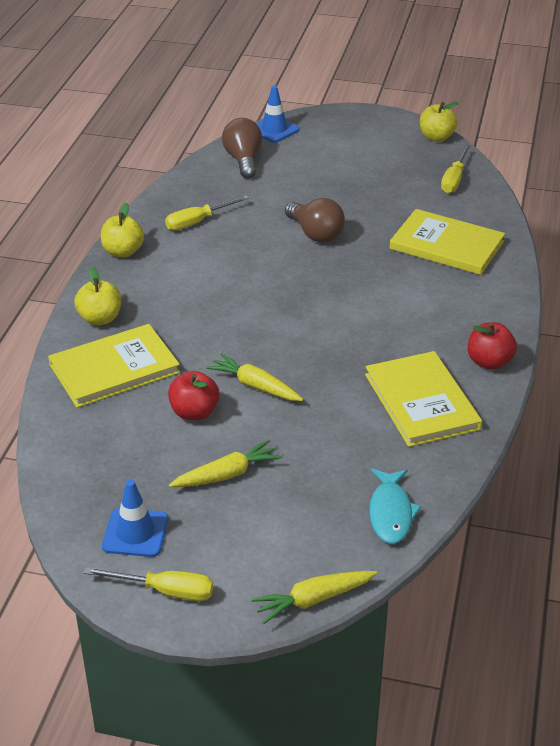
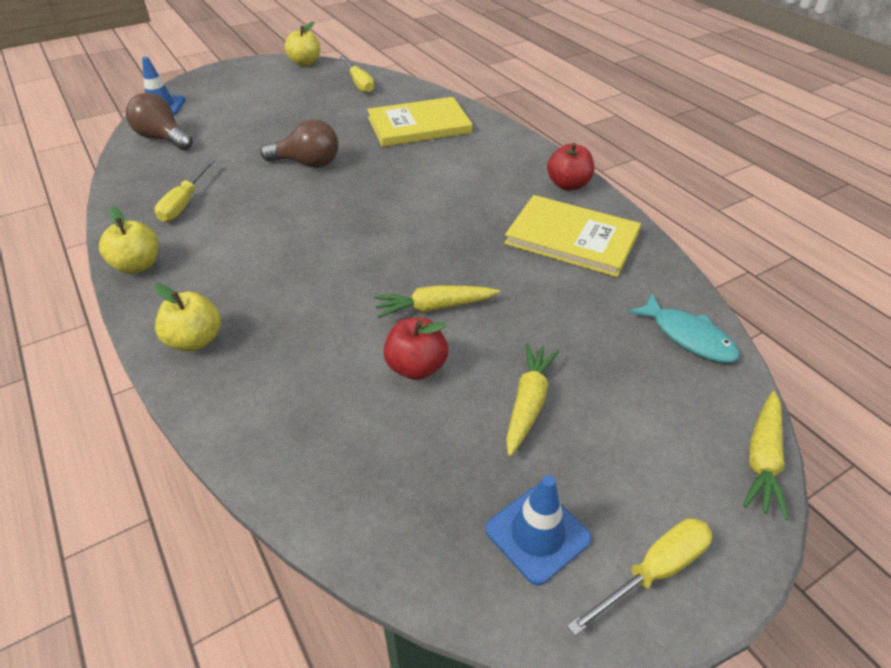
camera: 45 degrees left, 5 degrees up
(114, 368) = (278, 379): yellow book -> none

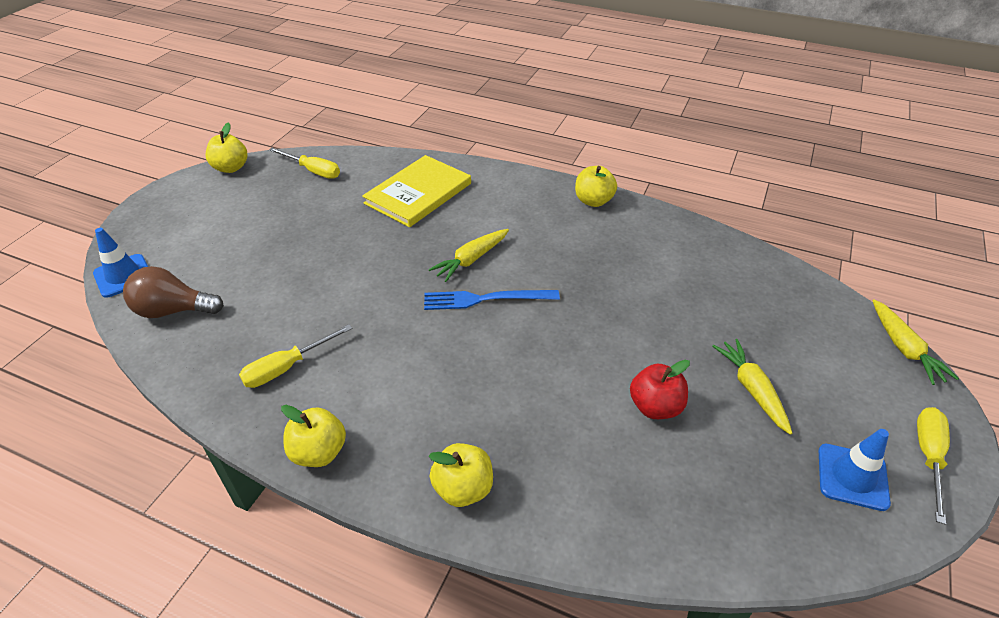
camera: 35 degrees left, 0 degrees up
(184, 203) = (286, 367): yellow screwdriver -> yellow screwdriver turned 75 degrees clockwise
(307, 163) = (360, 272): brown light bulb -> none
(377, 220) = (485, 299): none -> blue fork
(434, 307) = (613, 352): yellow carrot -> yellow carrot (471, 260)
(568, 185) = (593, 201): red apple -> yellow apple
(572, 238) = (643, 245): yellow book -> none
(688, 336) = (787, 286): turquoise fish -> none

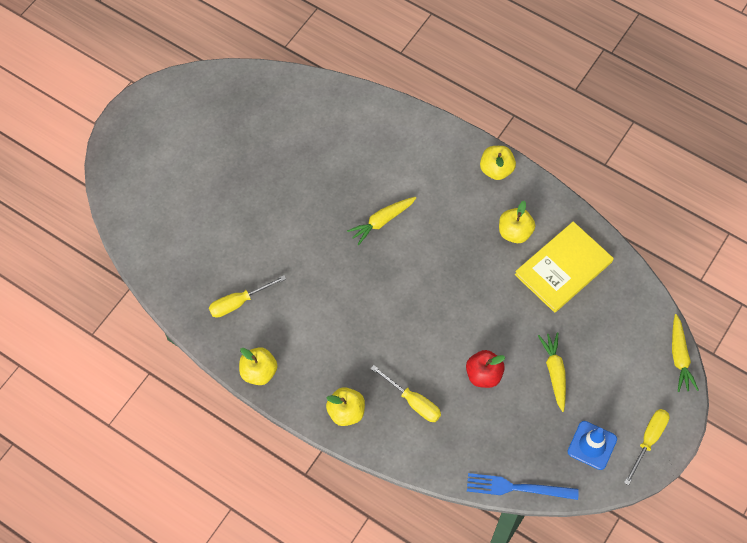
camera: 10 degrees right, 20 degrees up
(123, 276) = (116, 197): blue traffic cone -> none
(173, 310) = (157, 238): brown light bulb -> none
(231, 168) = (191, 80): yellow apple -> yellow apple (514, 232)
(313, 171) = (262, 95): yellow screwdriver -> yellow screwdriver (413, 401)
(418, 193) = (349, 138): yellow book -> yellow book (563, 268)
(485, 299) = (386, 263): blue fork -> blue fork (517, 488)

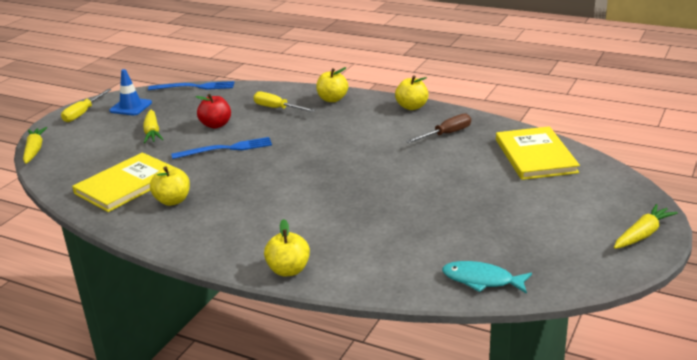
camera: 175 degrees right, 35 degrees down
(168, 244) = (535, 156): none -> yellow book
(239, 302) = (446, 134): yellow screwdriver -> brown screwdriver
(274, 89) = (482, 280): none -> turquoise fish
(382, 221) = (318, 192): yellow carrot -> yellow carrot (642, 234)
(469, 318) = (226, 149): none -> blue fork
(496, 170) = (186, 242): yellow apple -> yellow apple (288, 270)

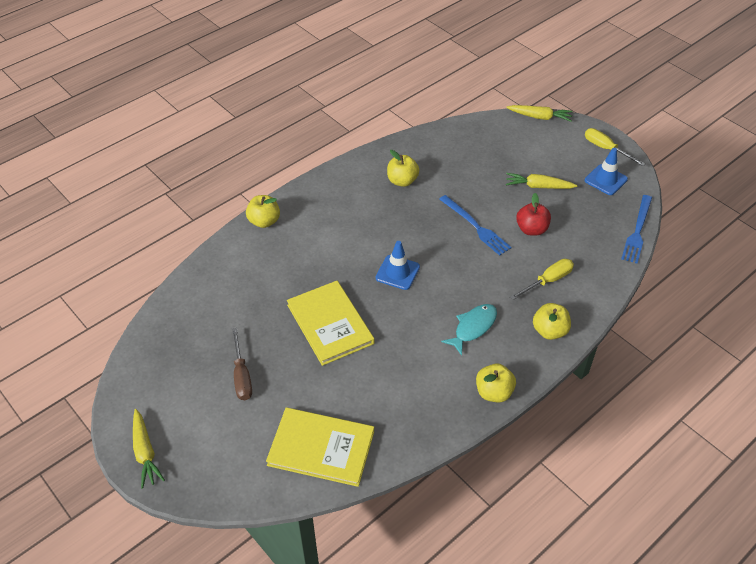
camera: 110 degrees right, 20 degrees up
(126, 184) = (445, 160): yellow book -> yellow book (330, 324)
(226, 149) = (475, 226): blue fork -> blue fork turned 45 degrees counterclockwise
(314, 171) = (397, 272): none -> blue traffic cone
(446, 134) = (411, 395): brown screwdriver -> brown screwdriver (241, 376)
(482, 280) = (173, 318): turquoise fish -> turquoise fish (473, 327)

